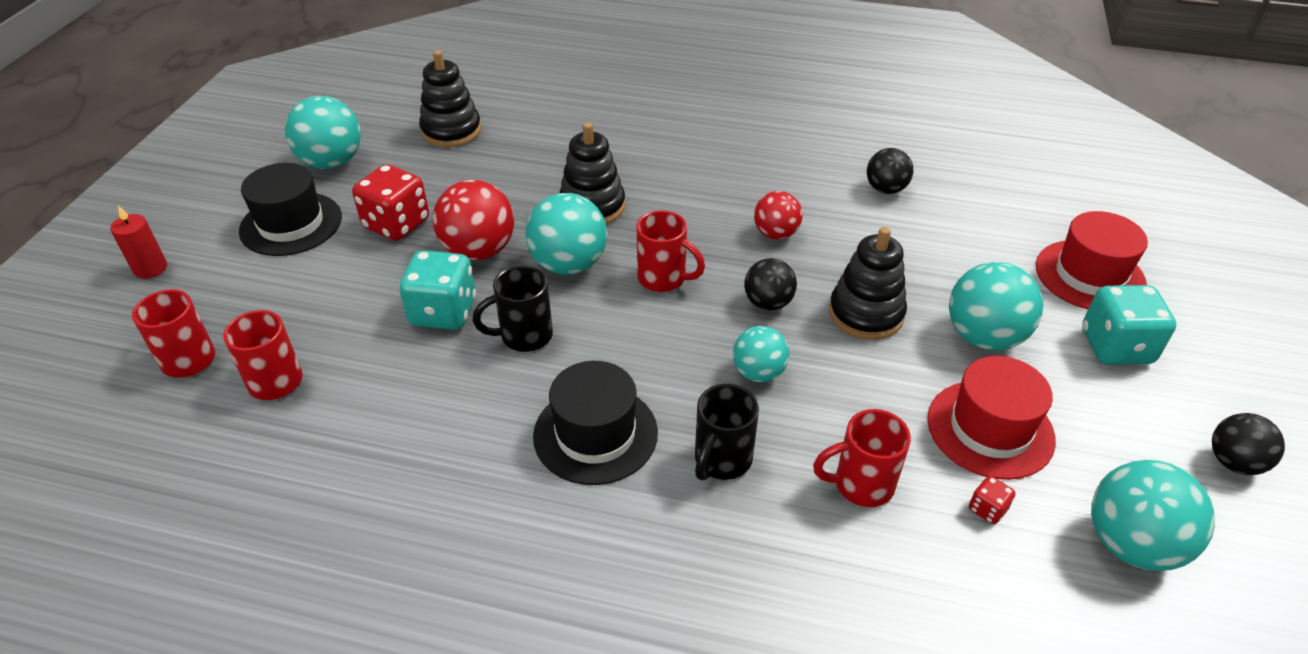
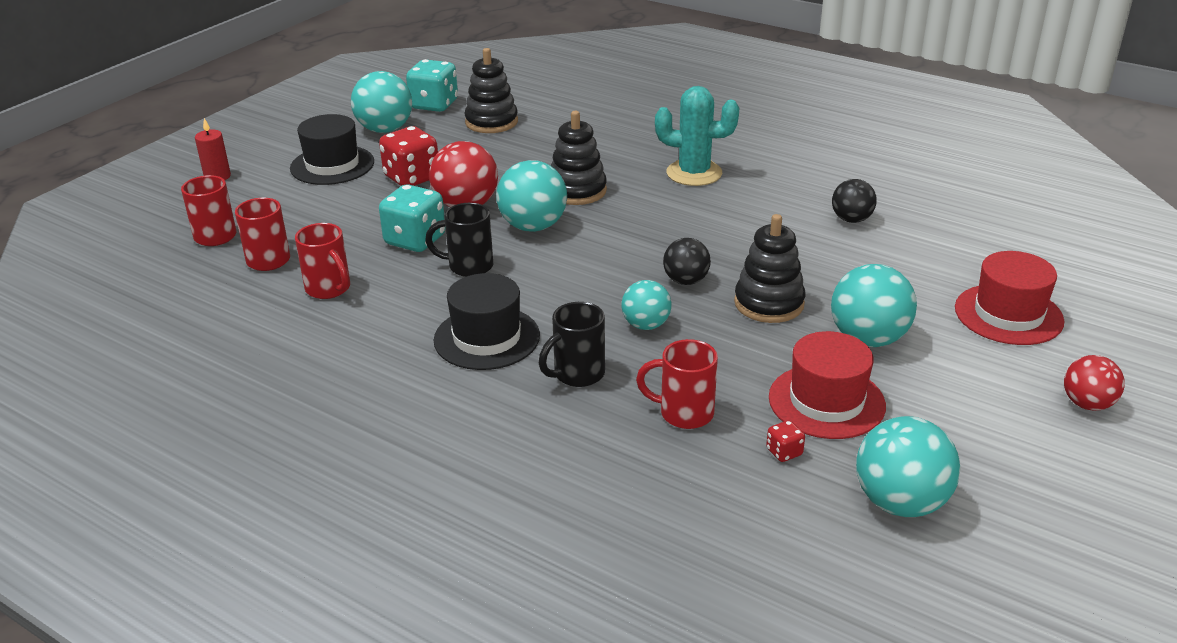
camera: 20 degrees right, 10 degrees down
(664, 279) = (606, 249): red mug -> red mug (329, 289)
(702, 160) = (694, 173): none -> turquoise cactus
(775, 234) = (725, 235): red ball -> red ball (1087, 404)
(1116, 347) = (993, 369): turquoise dice -> turquoise dice (434, 105)
(1233, 462) = (1047, 471): black ball -> none

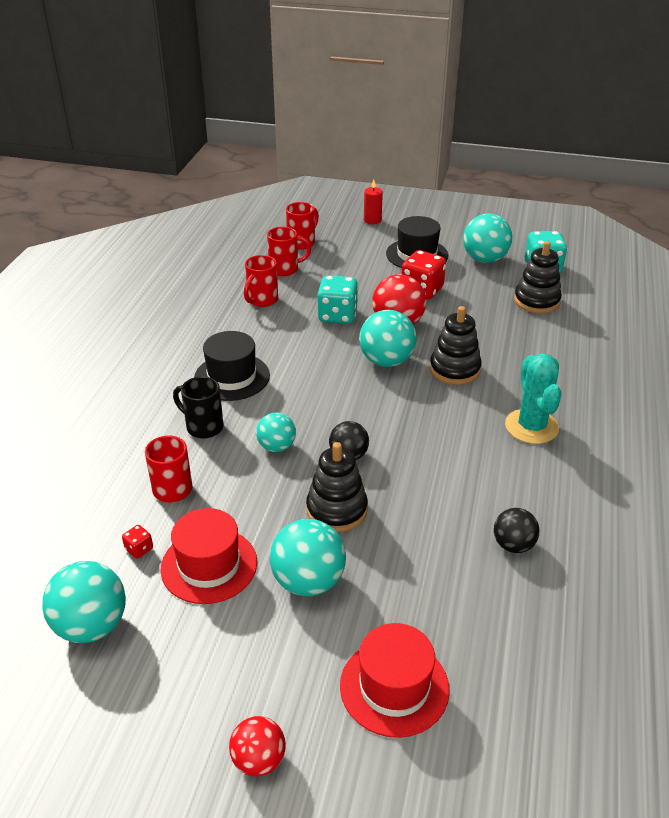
camera: 70 degrees right, 5 degrees up
(468, 266) = (316, 346): black mug -> none

